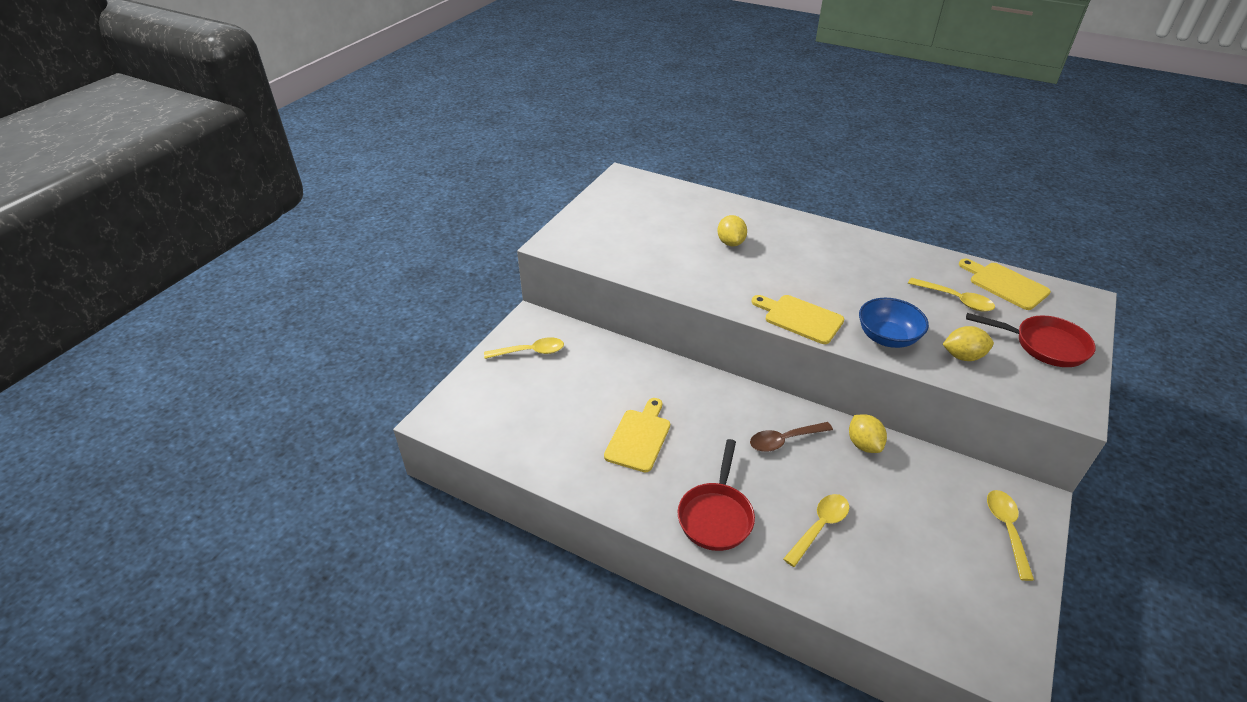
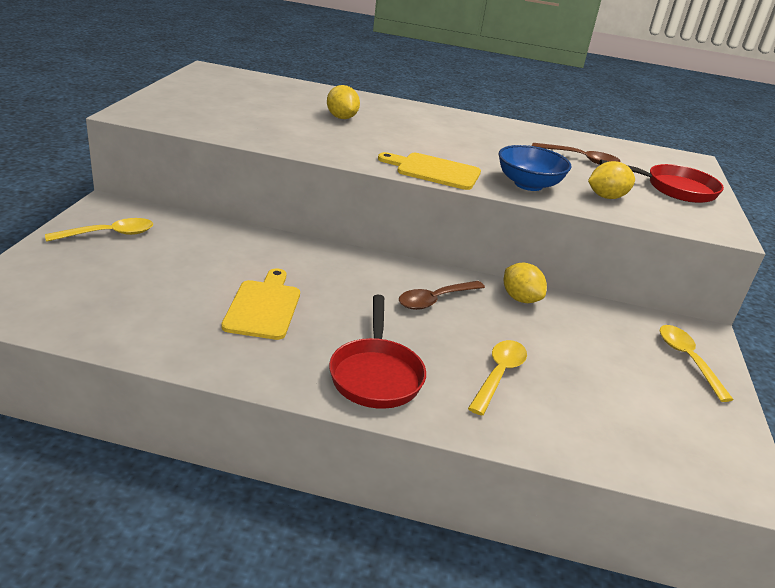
camera: 20 degrees left, 10 degrees down
(955, 299) = (580, 159): yellow spoon -> brown spoon
(1005, 284) = (620, 150): yellow cutting board -> none

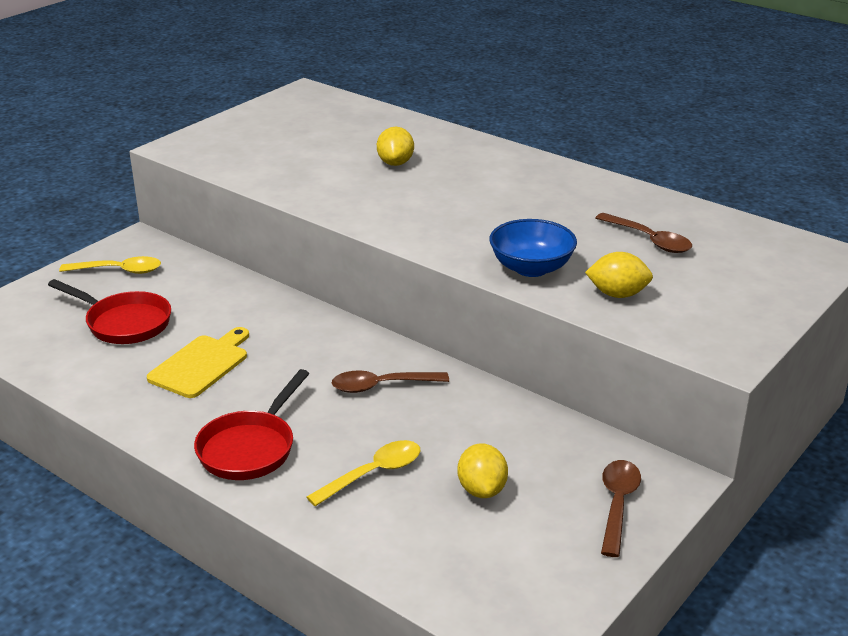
camera: 30 degrees right, 0 degrees up
(434, 171) = (432, 240): yellow cutting board -> none
(520, 299) = (482, 401): yellow lemon -> yellow lemon (482, 489)
(675, 189) = (735, 294): red pan -> red pan (124, 323)
(687, 360) = (617, 504): yellow spoon -> brown spoon

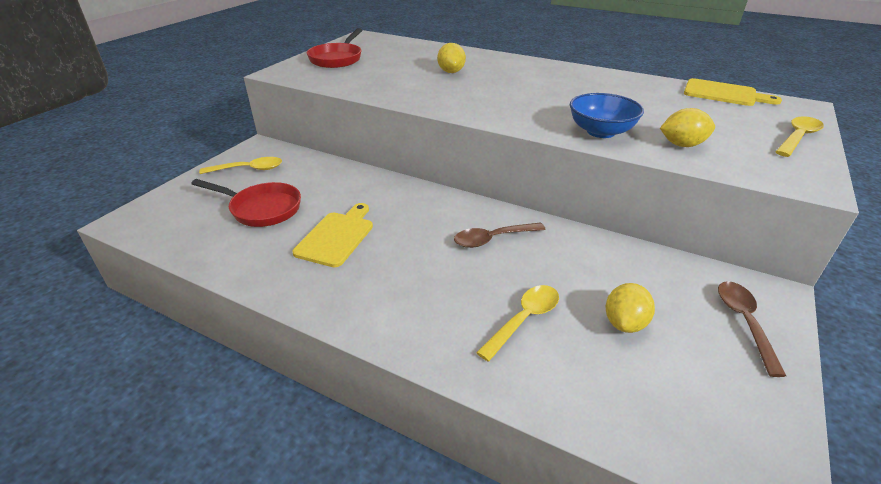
camera: 10 degrees left, 5 degrees up
(250, 448) = (405, 308): red pan -> red pan (337, 59)
(482, 489) = (624, 323): yellow lemon -> yellow lemon turned 45 degrees clockwise
(649, 240) = (670, 106): brown spoon -> none
(738, 226) = (723, 93): none -> yellow cutting board
(773, 297) = (797, 137): none -> yellow spoon

